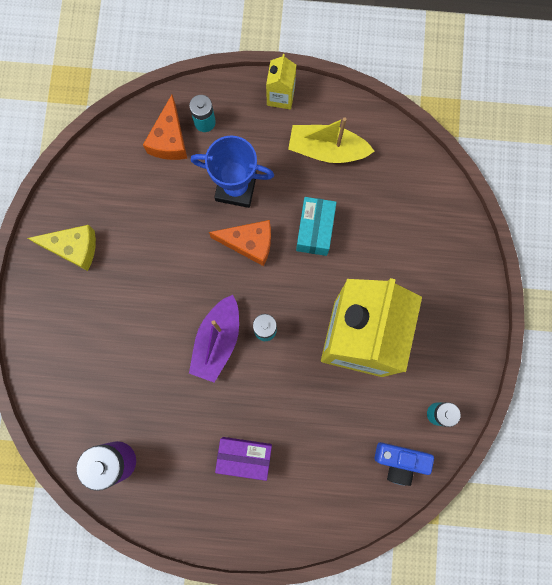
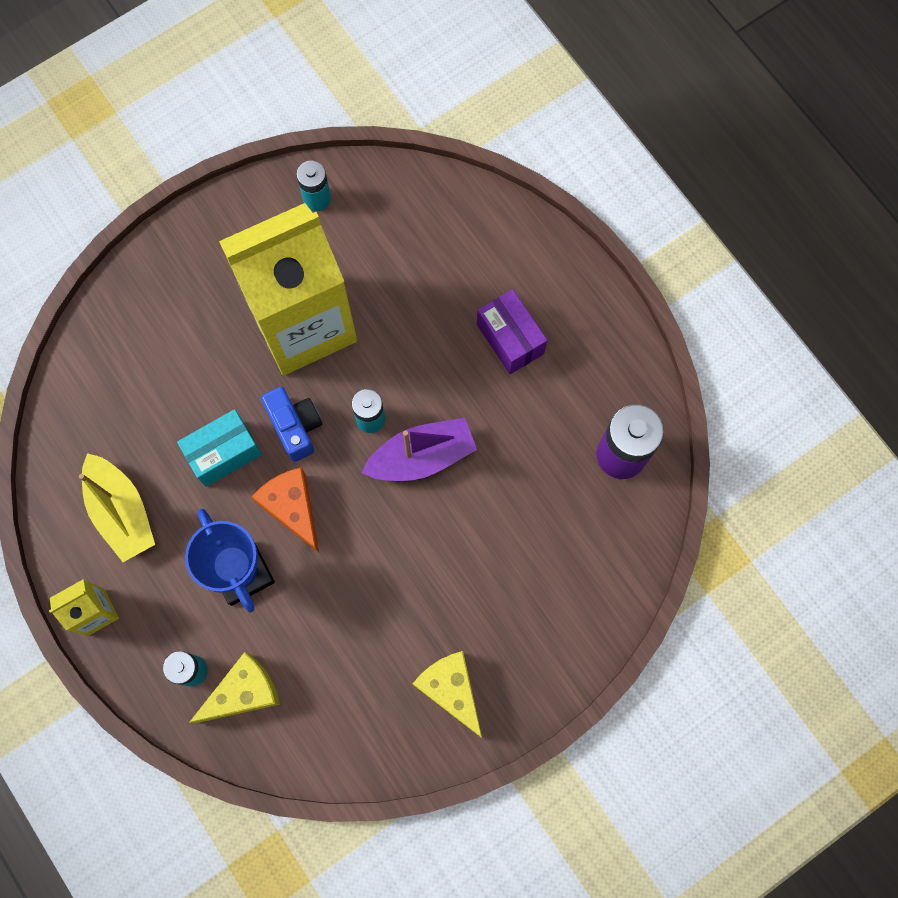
camera: 130 degrees left, 5 degrees down
(169, 139) = (244, 692): orange cheese -> yellow cheese
(400, 461) = (391, 199): blue camera -> blue camera (295, 427)

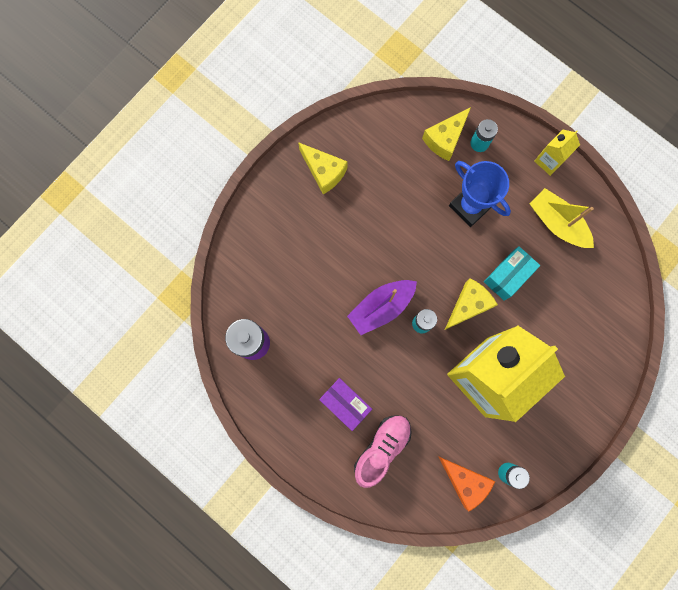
camera: 165 degrees right, 5 degrees up
(292, 508) = (452, 253): orange cheese -> orange cheese (465, 481)
(295, 427) = (468, 305): blue camera -> yellow cheese
(475, 270) = (382, 448): none -> pink shoe

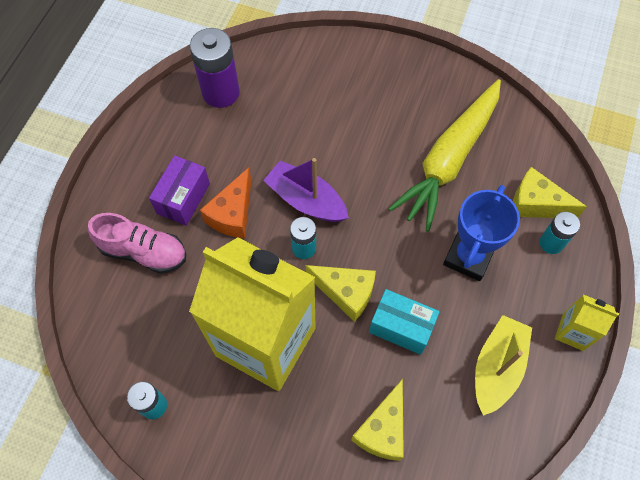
camera: 70 degrees right, 15 degrees down
(324, 172) = (434, 97): yellow cheese -> yellow cheese (383, 429)
(385, 185) = (449, 159): none -> yellow carrot
(465, 481) = (129, 356): orange cheese -> orange cheese (232, 214)

